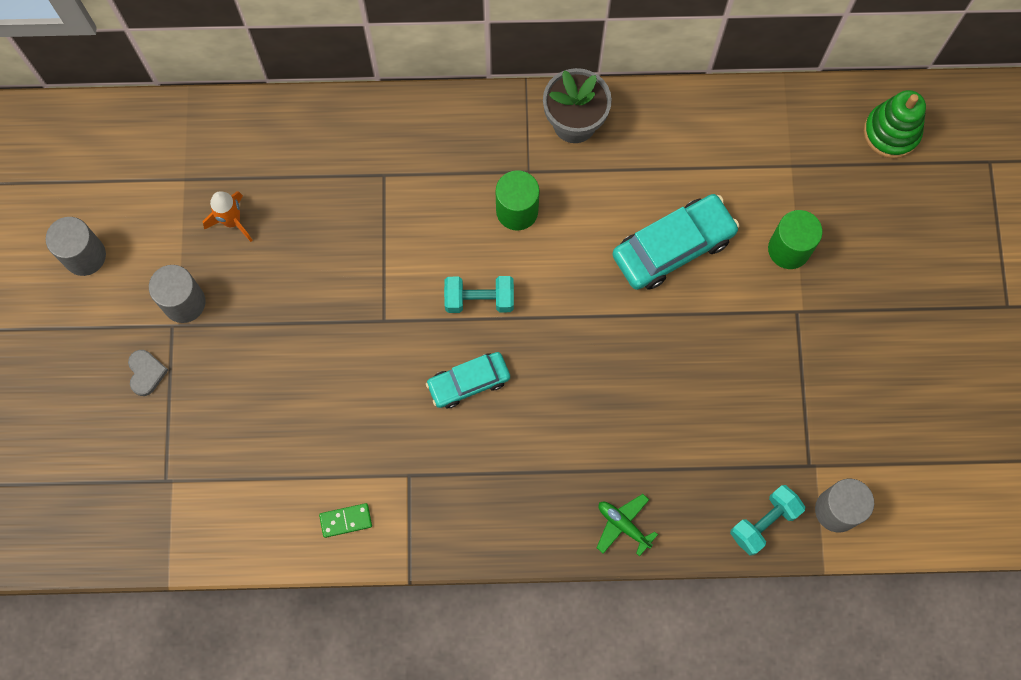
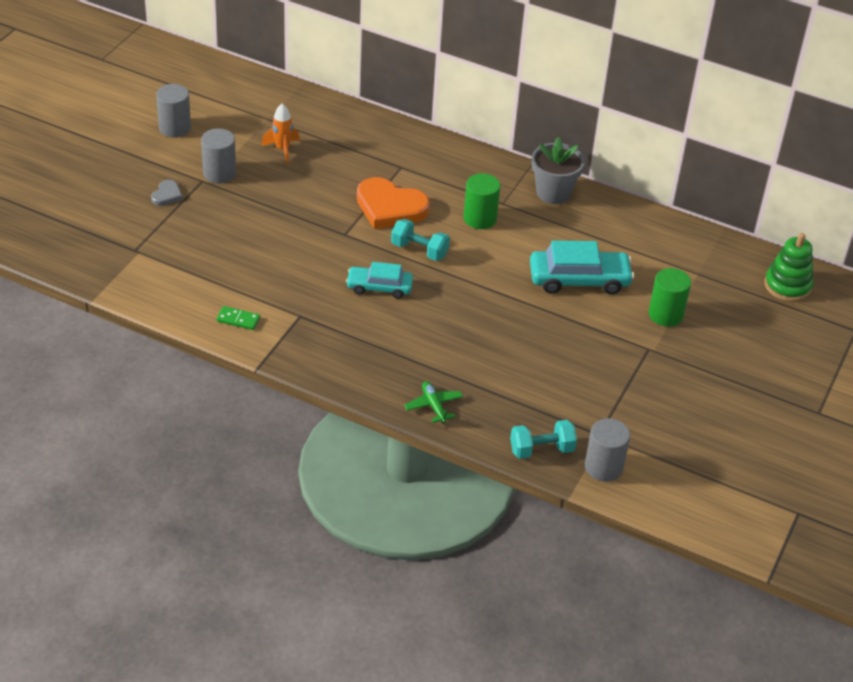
camera: 25 degrees right, 30 degrees down
(409, 249) = (390, 207): none -> orange heart

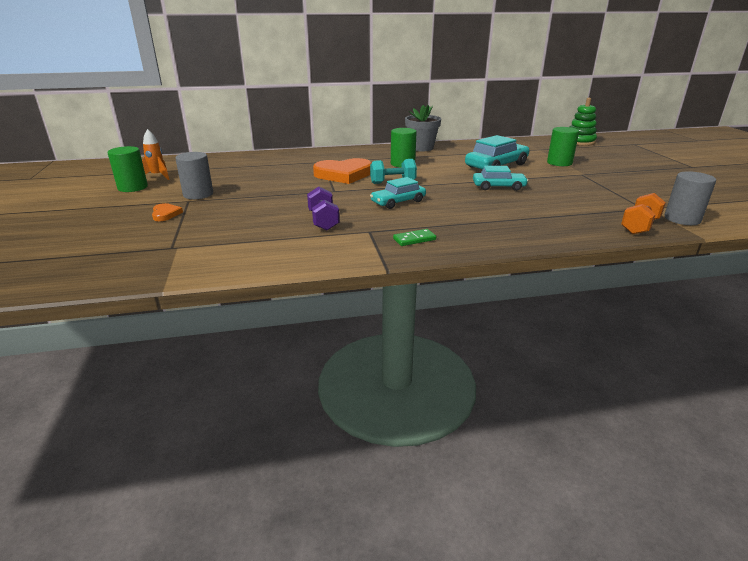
camera: 35 degrees left, 15 degrees down
(167, 195) = (165, 214): grey heart -> orange heart
(175, 128) = (132, 187): grey cylinder -> green cylinder
(238, 319) = (324, 250): green domino -> green domino (414, 239)
(280, 279) = (323, 221): none -> purple dumbbell
(282, 149) = (232, 175): orange rocket -> orange rocket (158, 176)
(433, 406) = (541, 235): green plane -> none
(514, 318) = (498, 187): none -> turquoise car
(541, 450) = (639, 226): turquoise dumbbell -> orange dumbbell

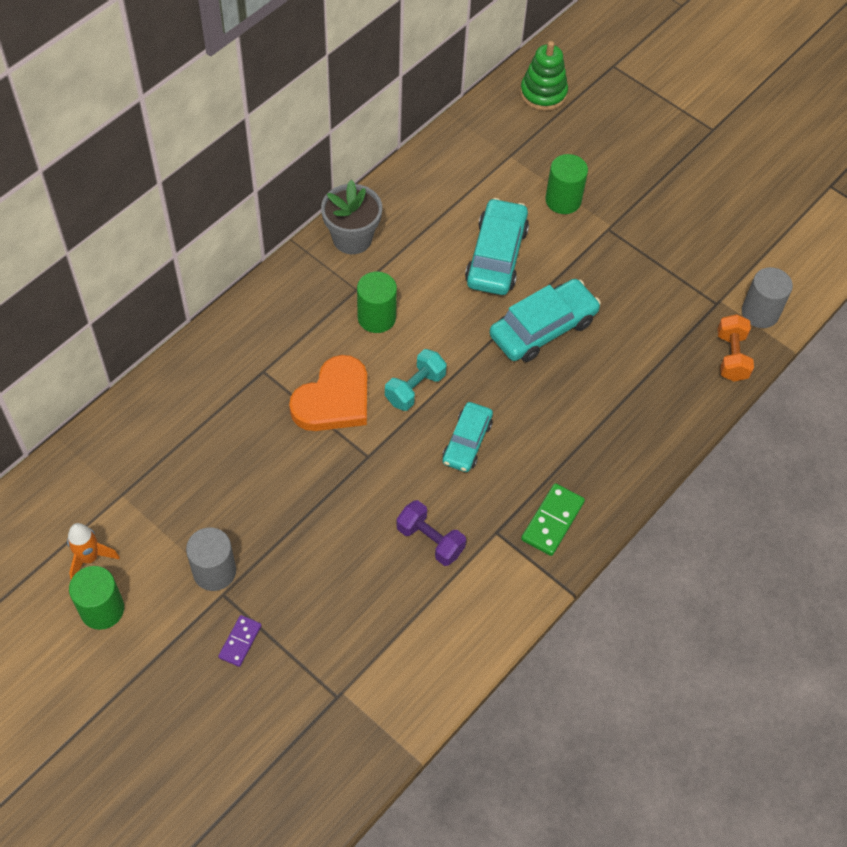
camera: 40 degrees left, 30 degrees up
(165, 214) = (240, 641): orange heart -> purple domino
(414, 239) = (552, 521): green domino -> green domino, size x1.55
(498, 187) = (543, 328): turquoise car -> turquoise car, size x1.57

